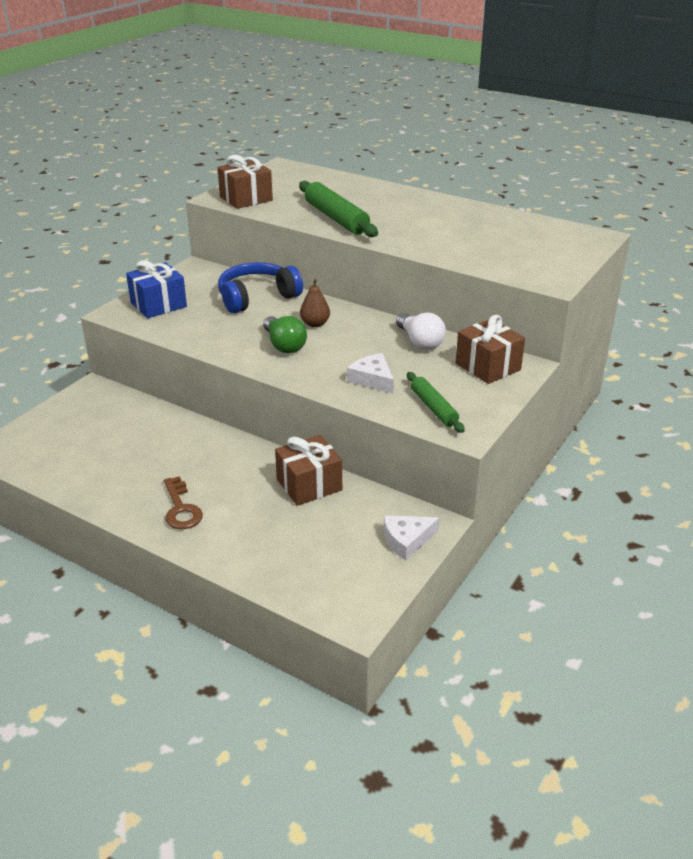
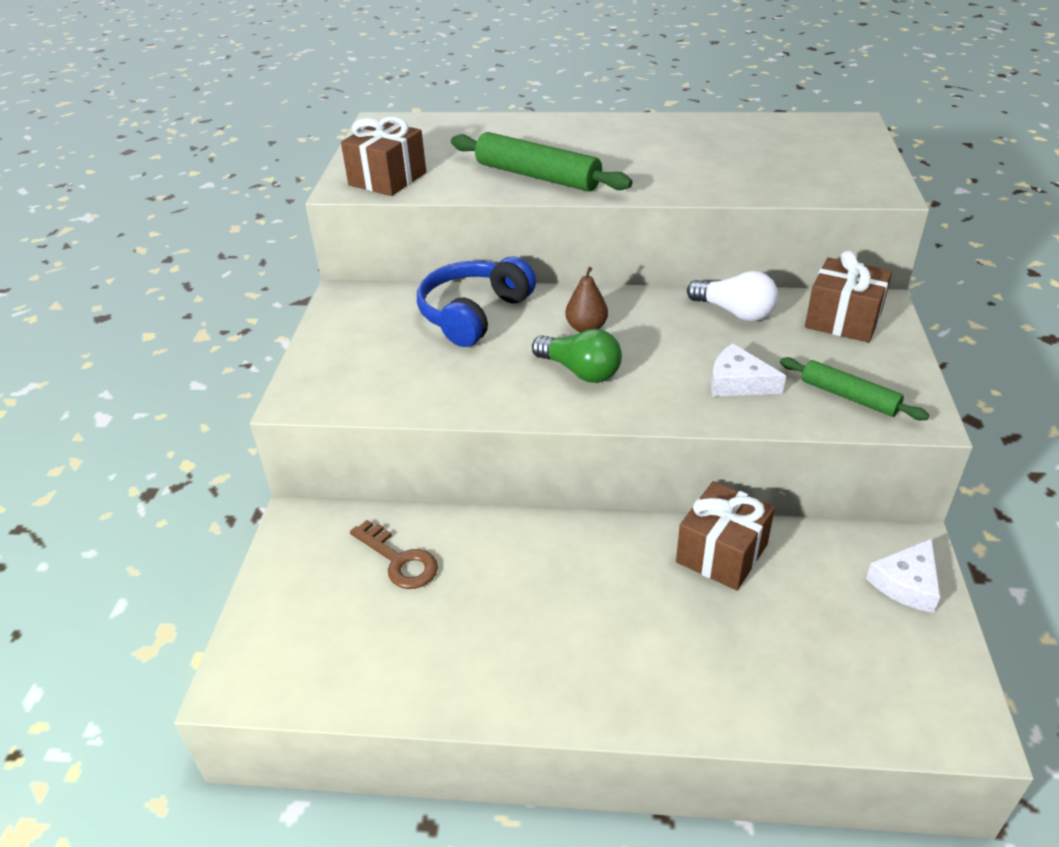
camera: 25 degrees left, 5 degrees up
(158, 305) = (349, 366): blue gift -> none
(181, 509) = (597, 662): brown key -> brown key (399, 560)

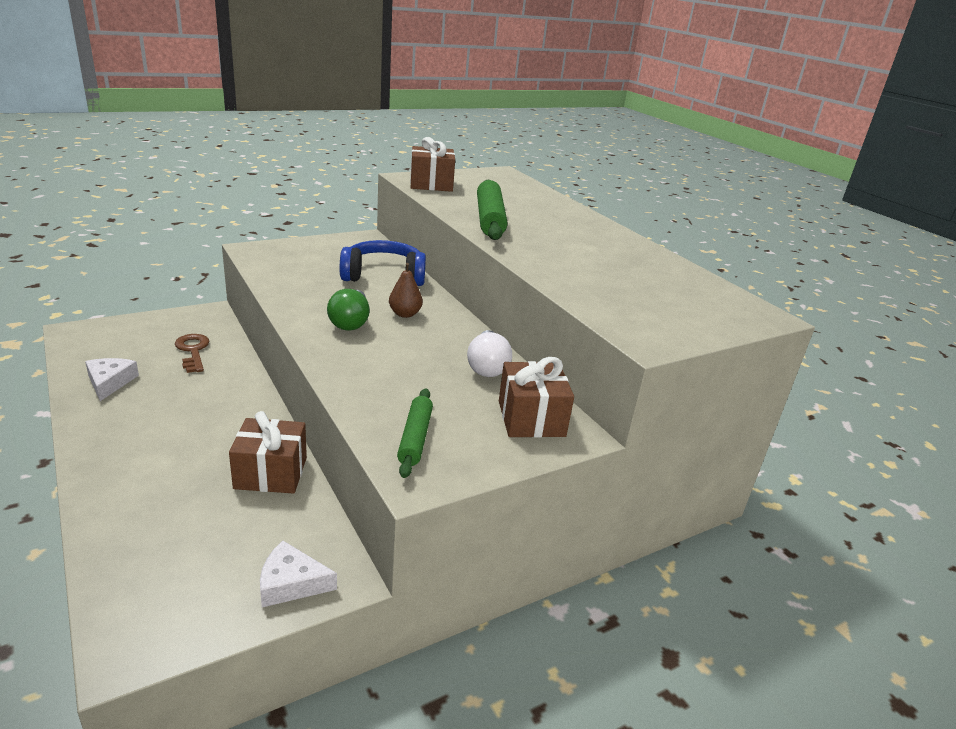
camera: 50 degrees right, 10 degrees down
(399, 560) = (193, 351): brown key -> brown key turned 150 degrees clockwise
(738, 382) = (390, 383): white cheese -> white cheese (110, 382)

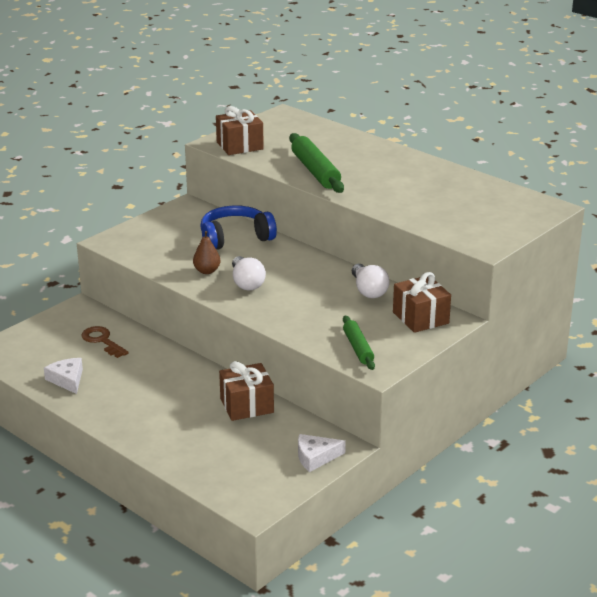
camera: 15 degrees left, 0 degrees up
(350, 322) = (246, 283): green light bulb -> white light bulb
(405, 314) = (280, 266): brown pear -> brown pear (207, 271)

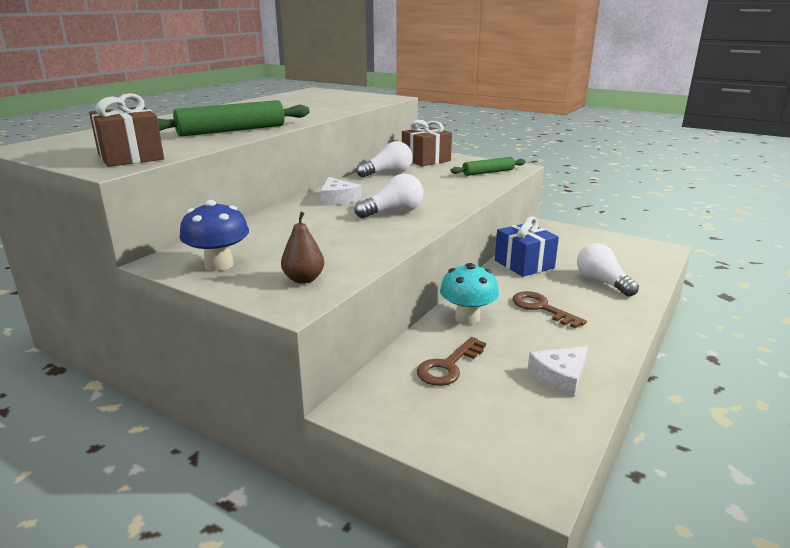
camera: 100 degrees left, 5 degrees down
(159, 394) = (541, 308): none -> brown key
(160, 358) = (467, 318): none -> turquoise mushroom
(172, 220) = (219, 265): none -> blue mushroom
(191, 440) = (602, 282): none -> white light bulb
(207, 271) = (372, 231): brown pear -> brown pear (304, 279)
(235, 238) = (280, 226): blue headphones -> none
(246, 405) = (524, 264): brown gift -> blue gift
(315, 457) = (572, 234): white cheese -> white cheese (338, 199)

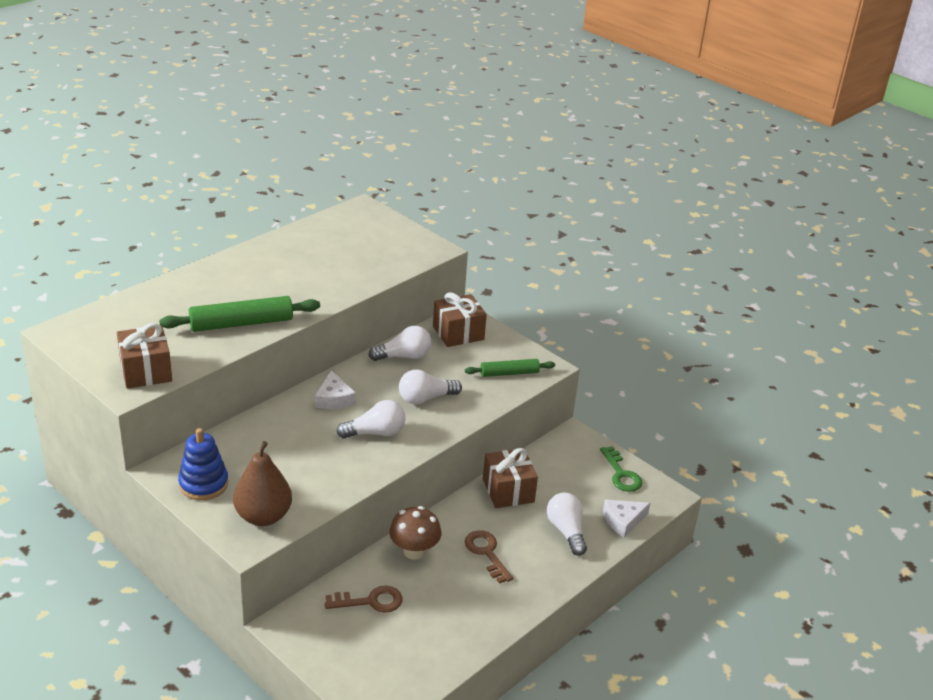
camera: 10 degrees right, 10 degrees up
(219, 265) = (203, 484): blue mushroom -> blue stacking toy
(304, 279) = (263, 516): brown pear -> brown pear, size x1.70
(426, 190) = (425, 398): none -> white light bulb
(448, 366) = (370, 601): brown key -> brown key turned 150 degrees counterclockwise
(467, 318) = (414, 551): turquoise mushroom -> brown mushroom
(524, 264) = (508, 490): blue gift -> brown gift
(560, 377) = (452, 630): white cheese -> white cheese (623, 521)
(611, 242) = (621, 474): none -> green key

